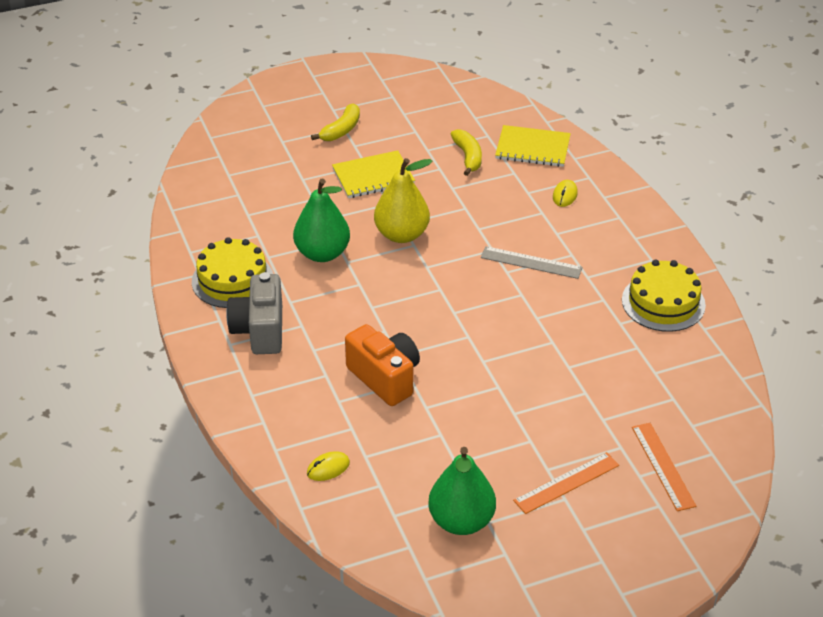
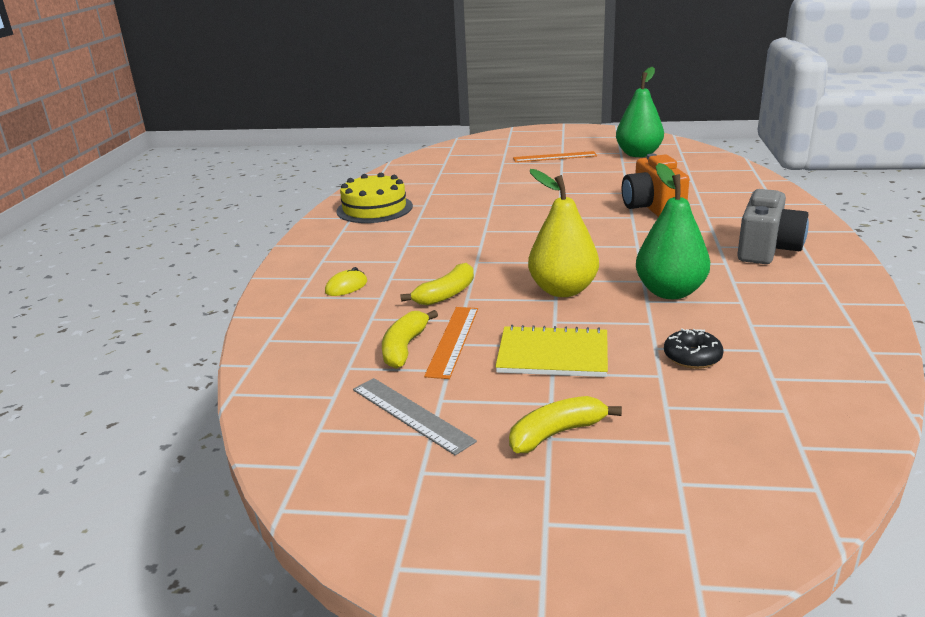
camera: 150 degrees left, 15 degrees down
(232, 280) = (793, 290): yellow cake -> none
(288, 197) = (692, 357): none -> black donut
(328, 468) = (725, 180): yellow mouse -> none
(483, 207) = (446, 294): none -> yellow banana
(531, 262) = (450, 247): grey ruler -> grey ruler (411, 414)
(532, 148) = (313, 338): yellow notebook -> none
(663, 466) = (485, 155): orange ruler -> orange ruler (453, 341)

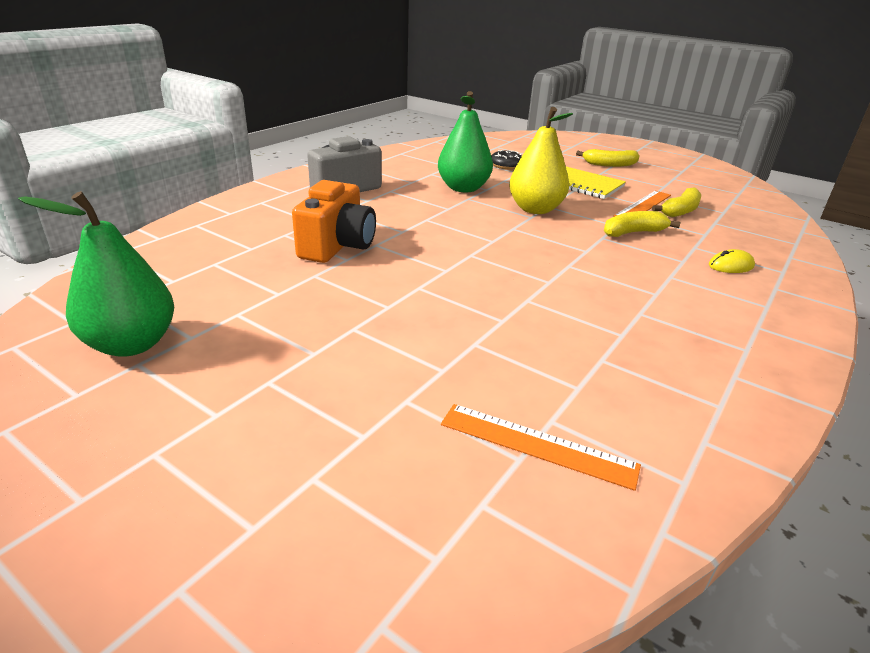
camera: 155 degrees left, 5 degrees up
(374, 208) = (691, 384): yellow cake -> none
(411, 414) = (683, 185): grey ruler -> none
(554, 157) = (250, 406): orange ruler -> orange ruler (537, 445)

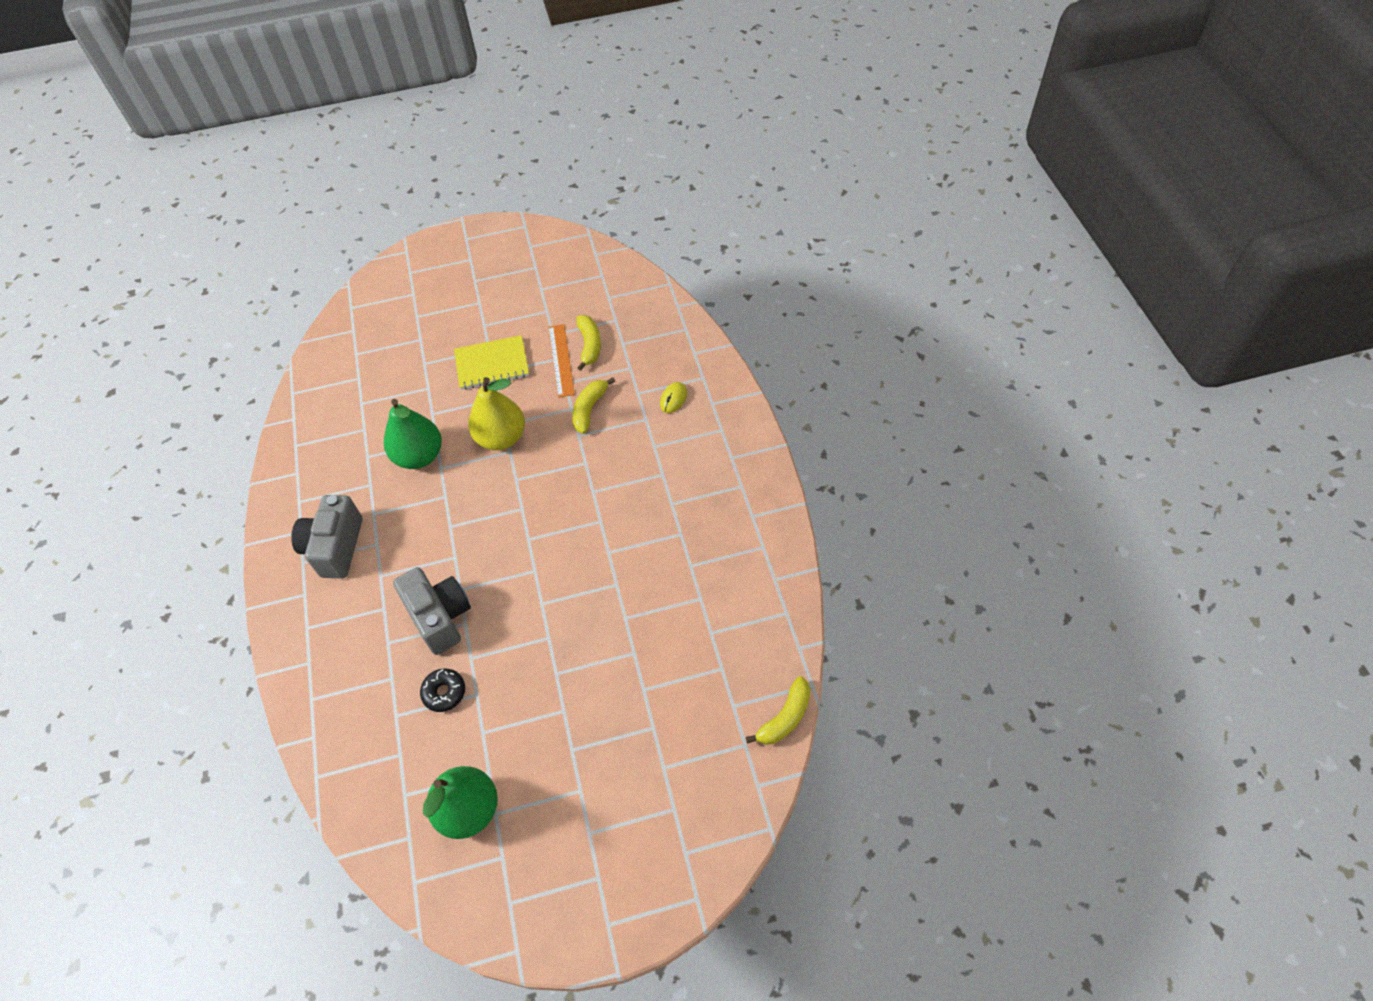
camera: 45 degrees left, 25 degrees up
(337, 246) = (440, 617): orange camera -> grey camera
(506, 165) = (404, 384): black donut -> black donut (444, 692)
(537, 445) = (720, 653): orange ruler -> none
(609, 164) = (476, 306): yellow banana -> yellow banana (785, 718)

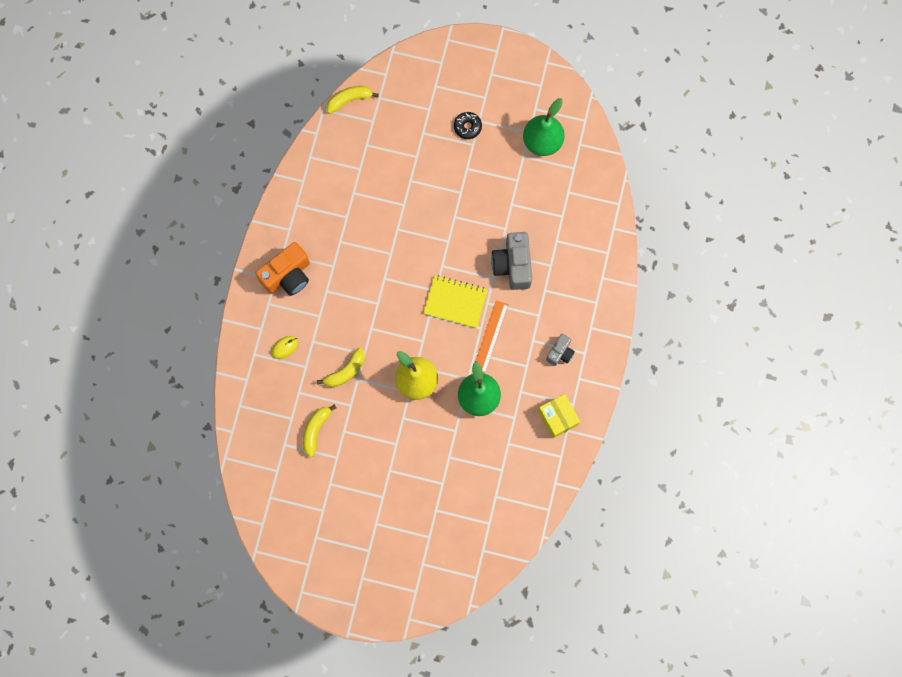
camera: 155 degrees left, 20 degrees up
(313, 480) = (557, 418): none -> yellow box
(335, 547) = (560, 353): grey camera -> grey camera, size x0.56
(444, 692) = (529, 215): black donut -> black donut (467, 127)
(492, 364) = (394, 453): yellow notebook -> yellow notebook (455, 302)
(561, 360) = (343, 428): orange ruler -> orange ruler (490, 337)
(718, 467) = (288, 276): none -> orange camera

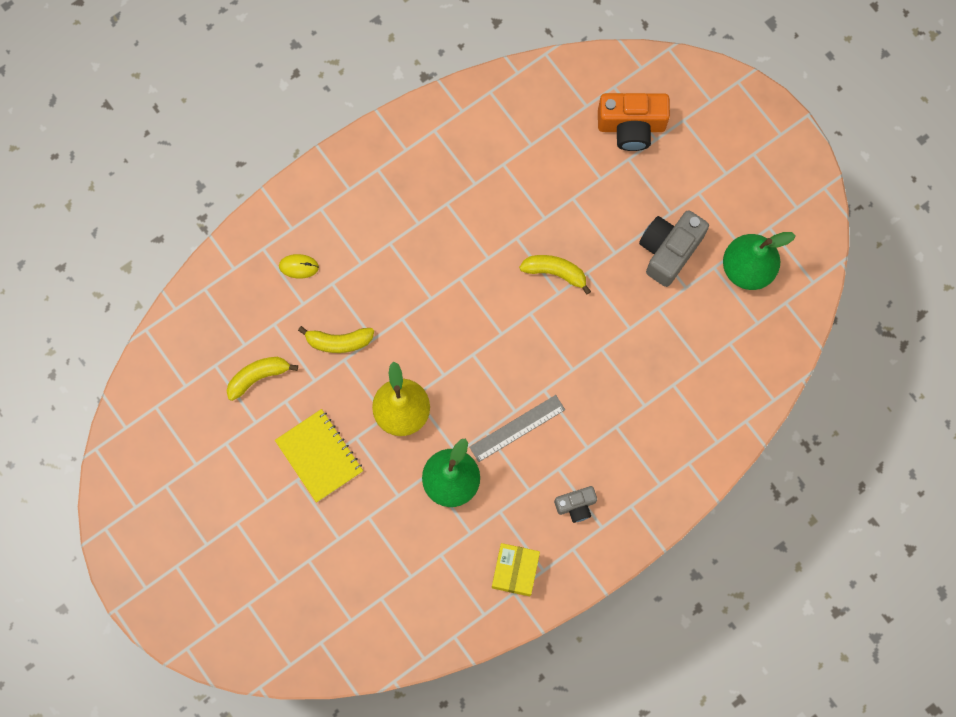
camera: 40 degrees right, 0 degrees up
(288, 276) = (364, 196): orange camera -> orange camera (631, 126)
(349, 100) = (581, 64): yellow banana -> yellow banana (555, 272)
(455, 302) = (511, 362): yellow notebook -> yellow notebook (319, 456)
(467, 127) = (680, 190): black donut -> none
(490, 337) = (517, 428): orange ruler -> grey ruler
(513, 265) = (604, 373): grey camera -> grey camera (669, 250)

